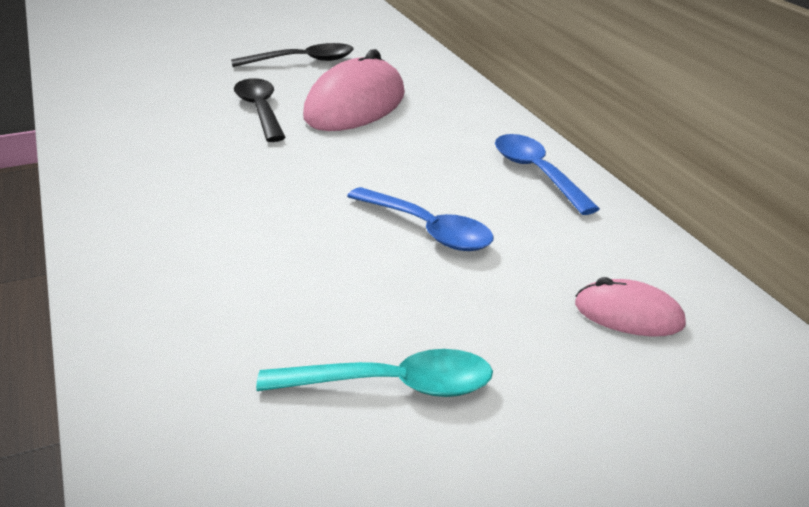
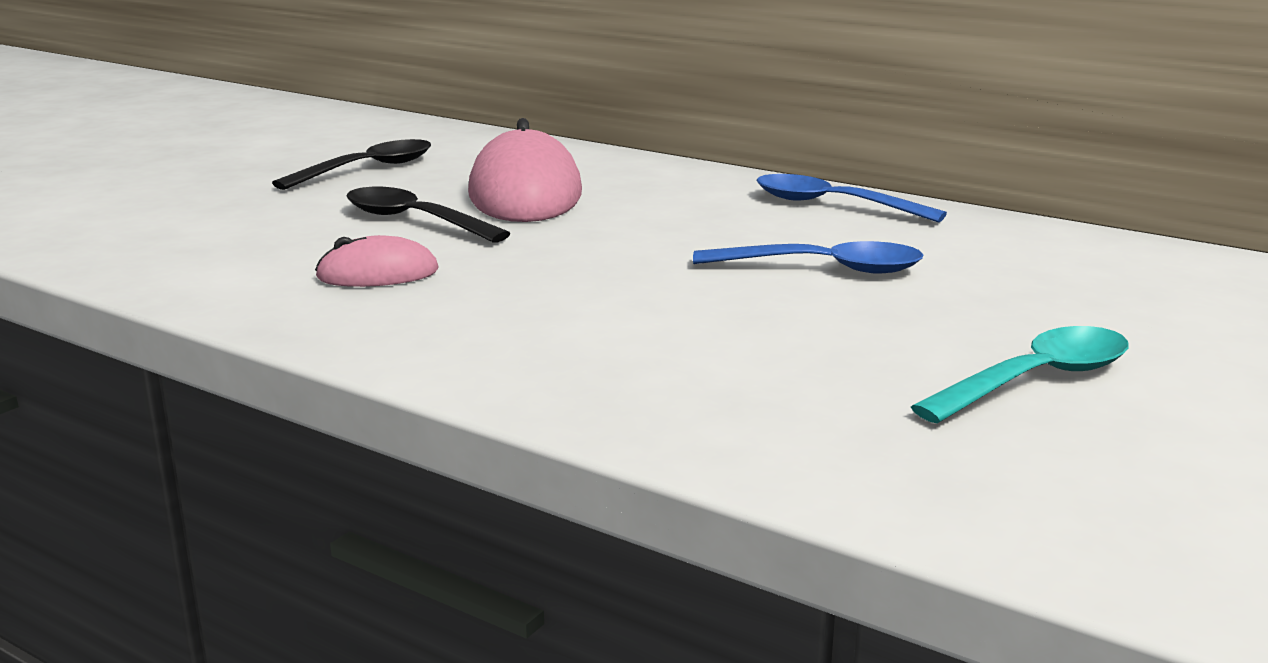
camera: 35 degrees left, 10 degrees down
(628, 314) = (1109, 277): pink mouse -> pink mouse (378, 274)

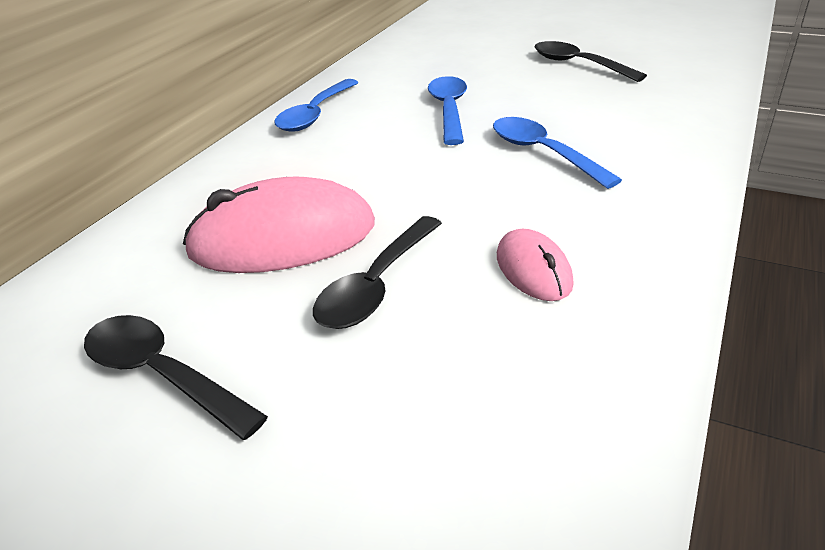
camera: 95 degrees left, 15 degrees up
(643, 307) = (543, 153): none -> blue spoon
(1036, 380) = (578, 64): turquoise spoon -> black spoon

